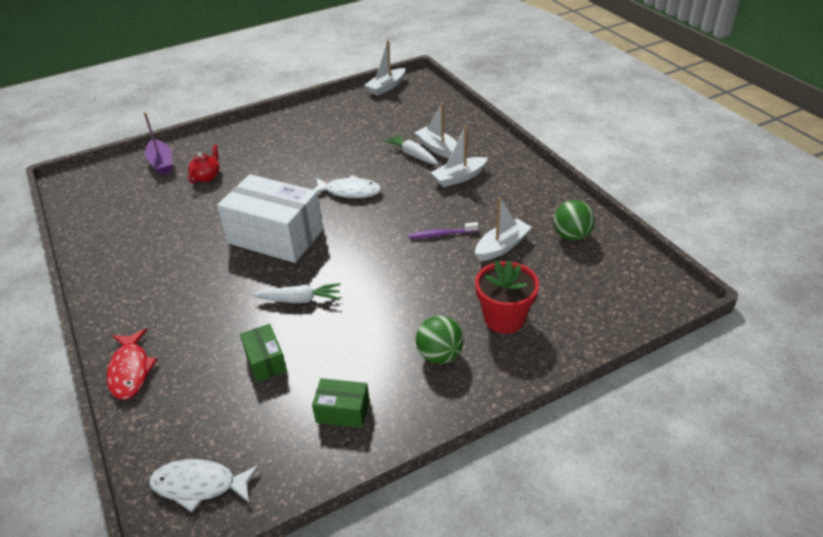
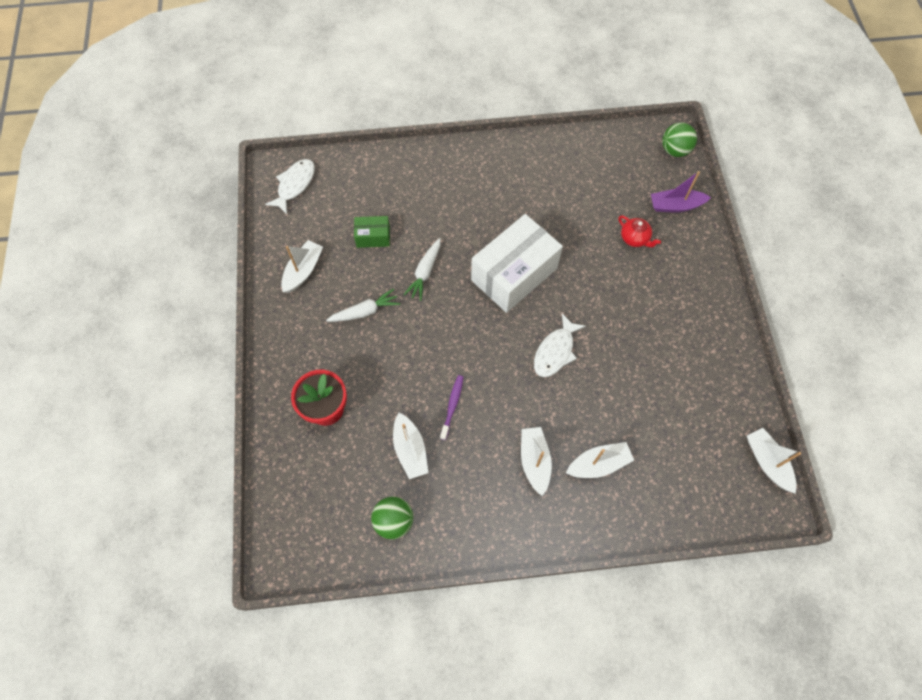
camera: 110 degrees right, 25 degrees up
(130, 370) = (408, 160): red fish -> none
(343, 411) = (303, 271): green box -> white boat
(412, 155) = (597, 432): white carrot -> white carrot (365, 311)
(439, 355) = (316, 347): green ball -> green ball (675, 150)

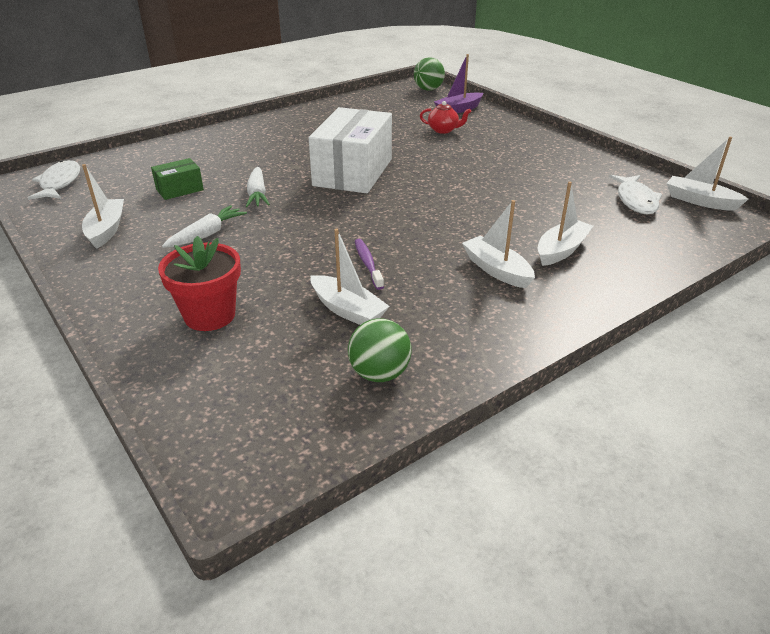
camera: 30 degrees left, 30 degrees down
(555, 351) = (440, 200): white fish -> white fish (635, 200)

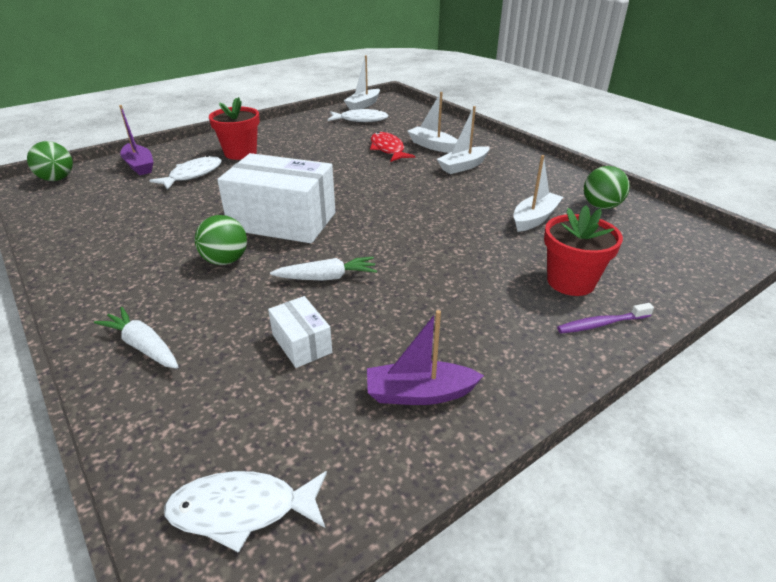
camera: 90 degrees left, 0 degrees up
(106, 230) = (419, 393): white boat -> purple boat
(179, 189) = (302, 343): green box -> white box
(207, 234) = (424, 303): white carrot -> white carrot (143, 346)
(292, 157) = (225, 260): none -> green ball
(368, 264) = (465, 211): purple toothbrush -> purple toothbrush (601, 324)
(443, 130) = (193, 175): red teapot -> white fish
(499, 143) = (240, 153): none -> red flower pot
(537, 219) = (388, 149): none -> red fish

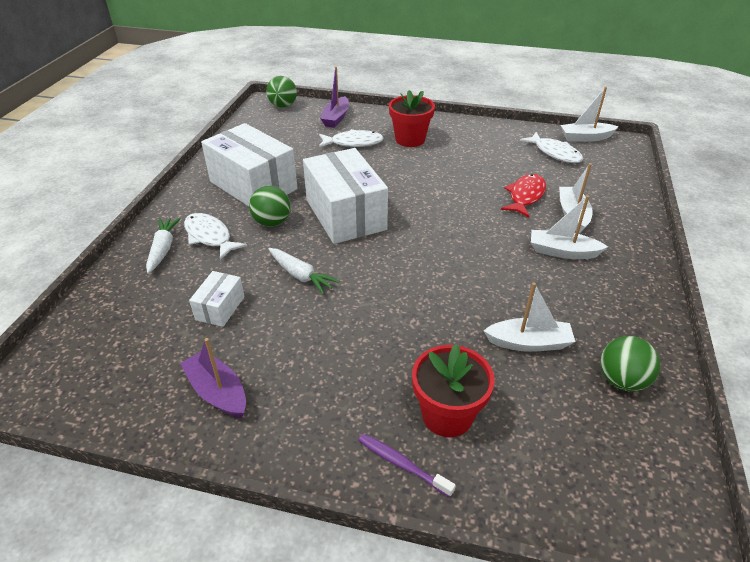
camera: 50 degrees right, 5 degrees up
(148, 247) = (253, 185): none -> white box
(242, 510) = (70, 369): white fish -> white fish (210, 236)

